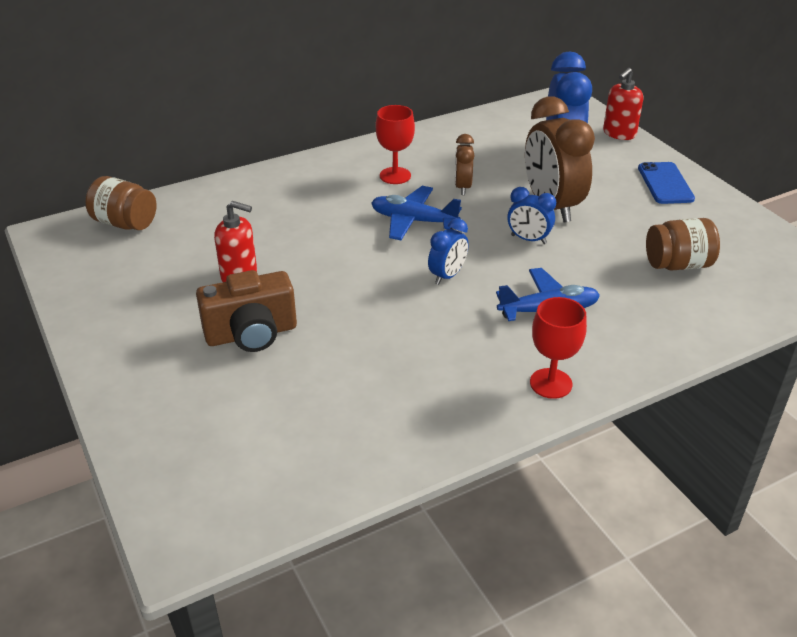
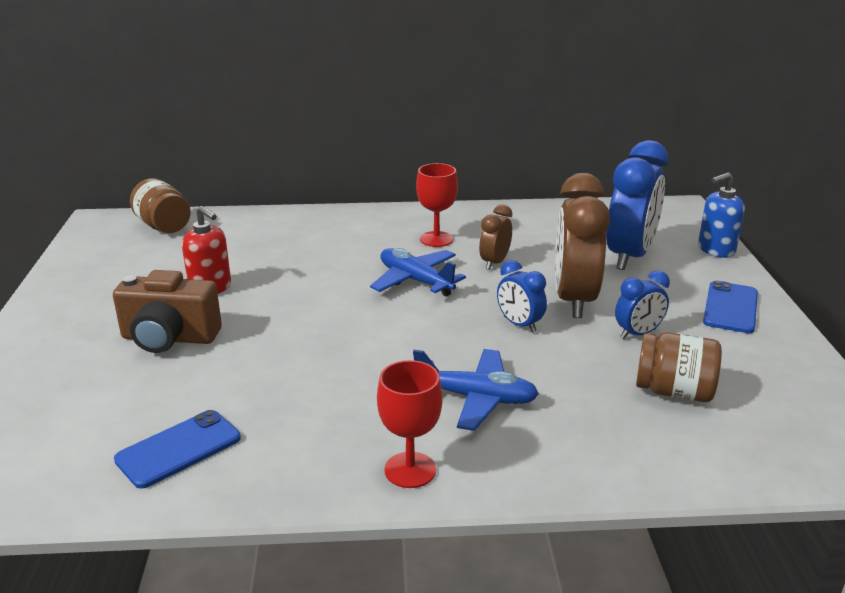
camera: 25 degrees right, 10 degrees down
(361, 426) = (179, 449): none -> blue phone
(447, 276) = (401, 337): blue clock -> blue clock (638, 334)
(619, 133) = (715, 250): red soap dispenser -> blue soap dispenser

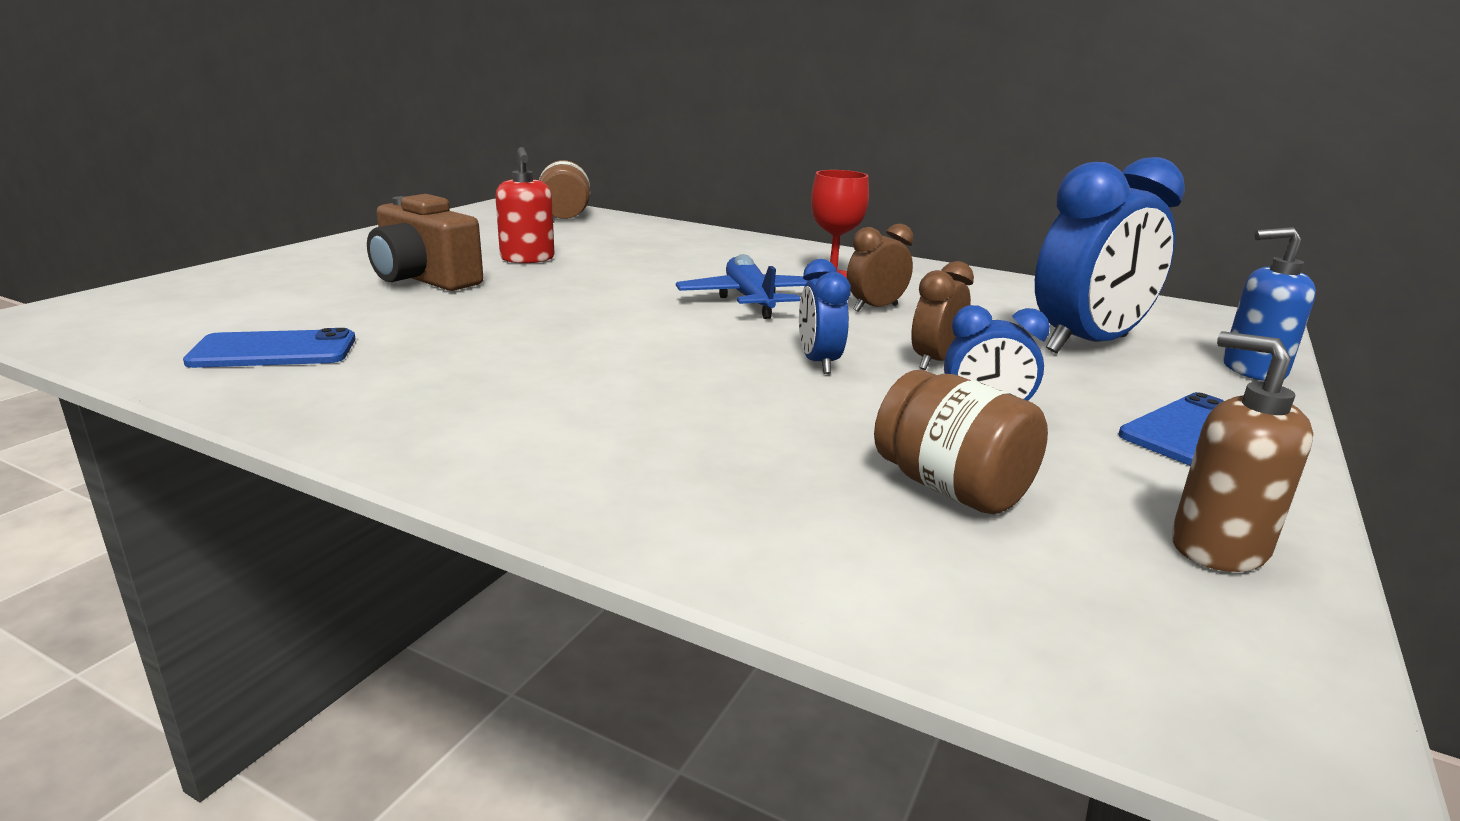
camera: 30 degrees right, 5 degrees down
(410, 470) = (451, 442): red goblet -> none
(476, 398) = (647, 408): blue plane -> none
(574, 300) = (934, 361): brown clock -> brown clock, size x0.51
(797, 380) = (1217, 547): none -> brown soap dispenser

